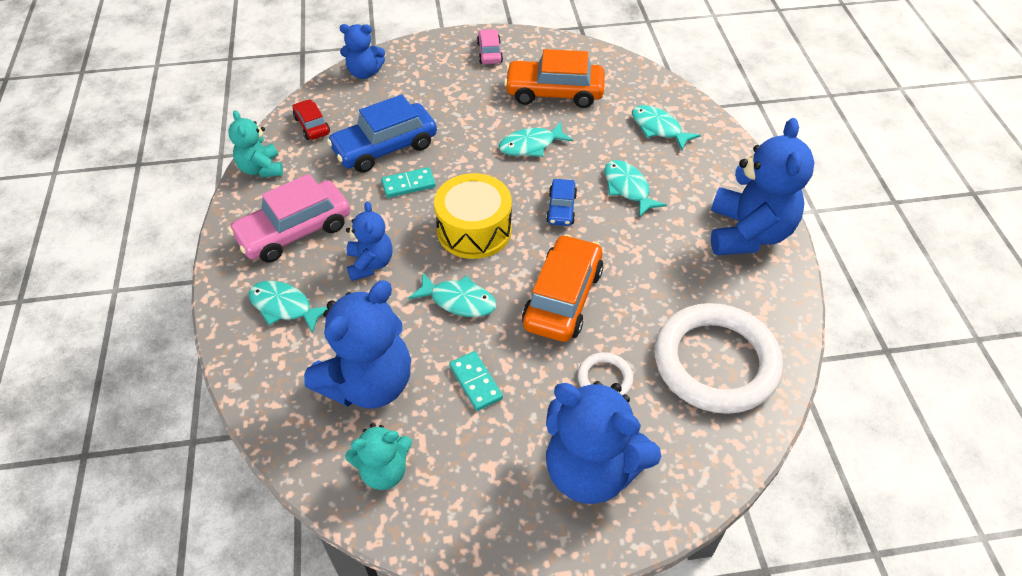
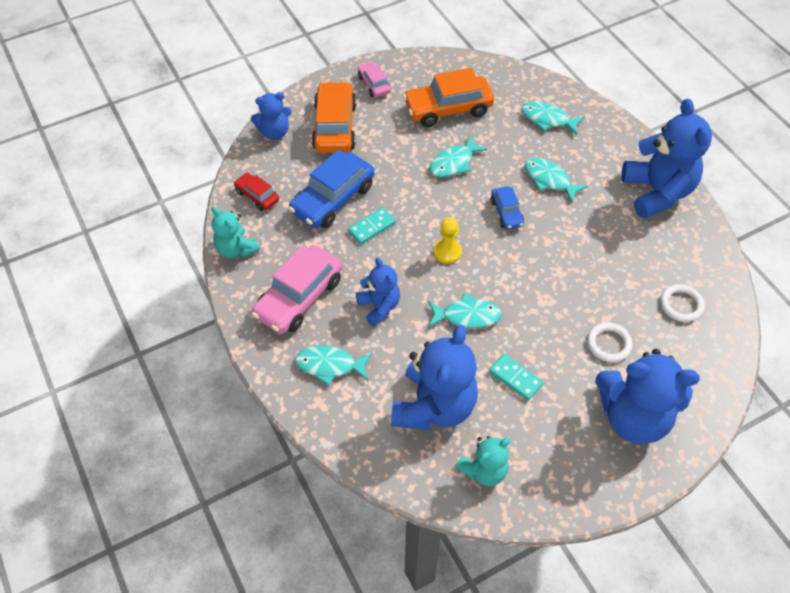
camera: 20 degrees left, 5 degrees up
(474, 230) = (447, 252): yellow drum -> yellow pawn
(562, 298) = (545, 289): orange car -> orange car (334, 126)
(716, 362) = (681, 305): white ring -> white ring, size x0.43

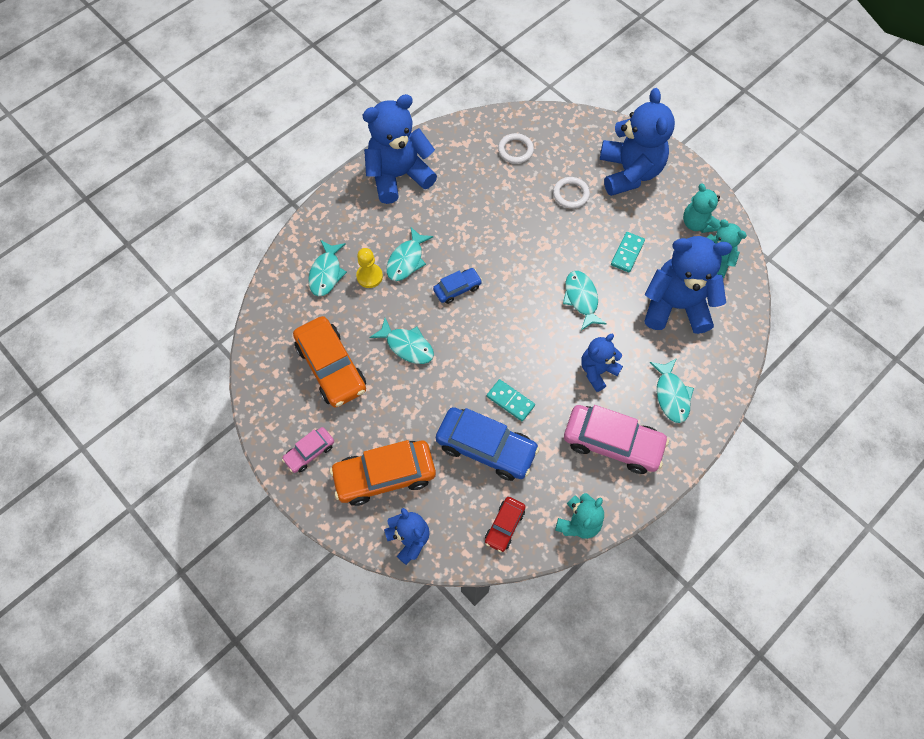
camera: 105 degrees left, 10 degrees up
(447, 252) = (518, 328): yellow pawn -> yellow pawn (369, 276)
(542, 470) = (697, 223): none -> turquoise teddy bear

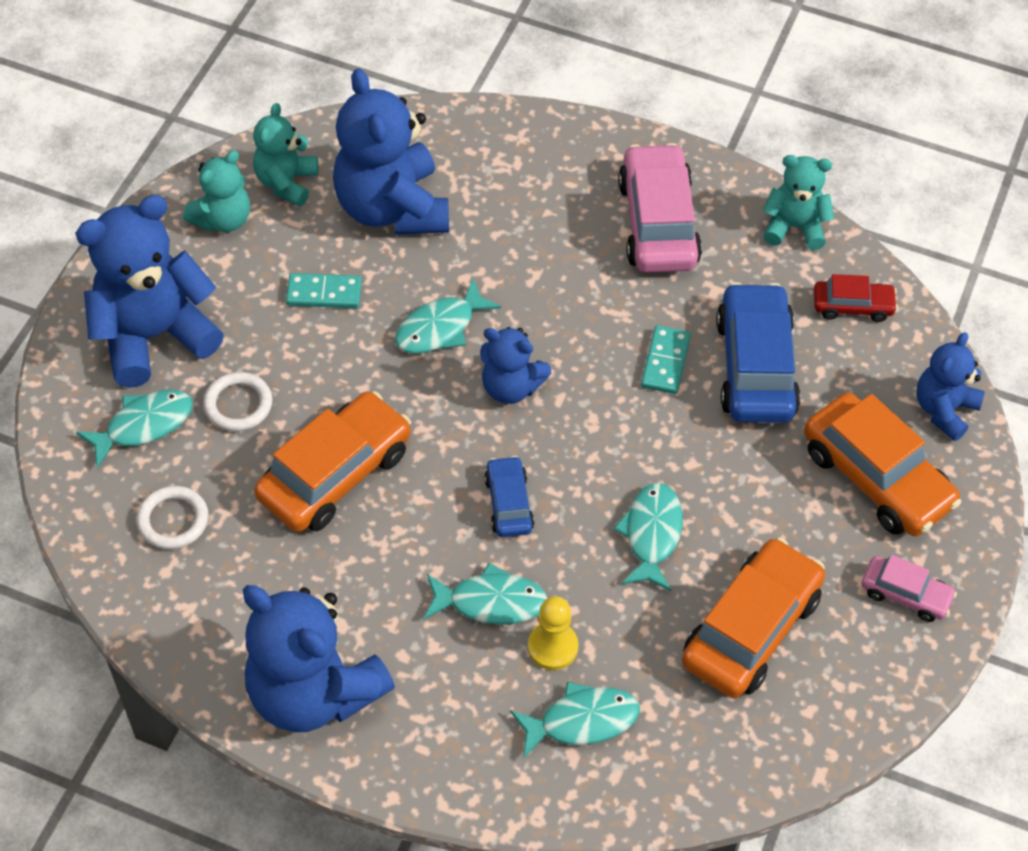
camera: 115 degrees left, 10 degrees down
(457, 288) = (508, 503): blue car -> blue car turned 45 degrees clockwise
(510, 221) = (335, 474): none -> orange car
(597, 371) = (555, 272): blue teddy bear -> blue teddy bear (511, 387)
(671, 395) = (546, 177): turquoise fish -> turquoise fish (144, 425)

